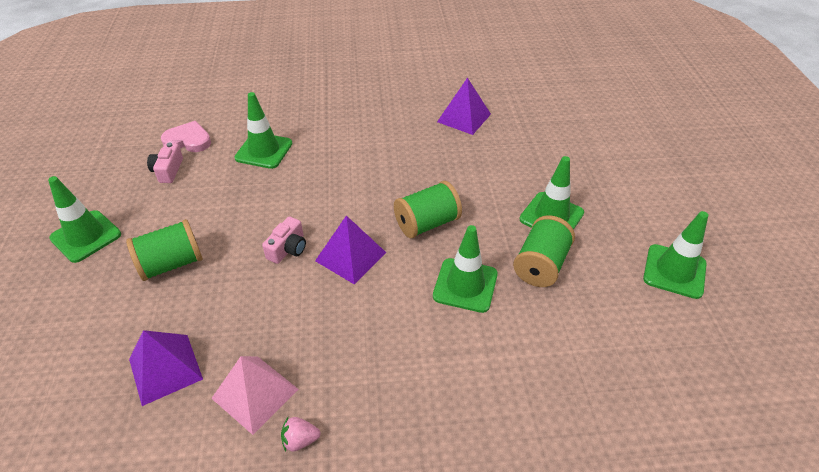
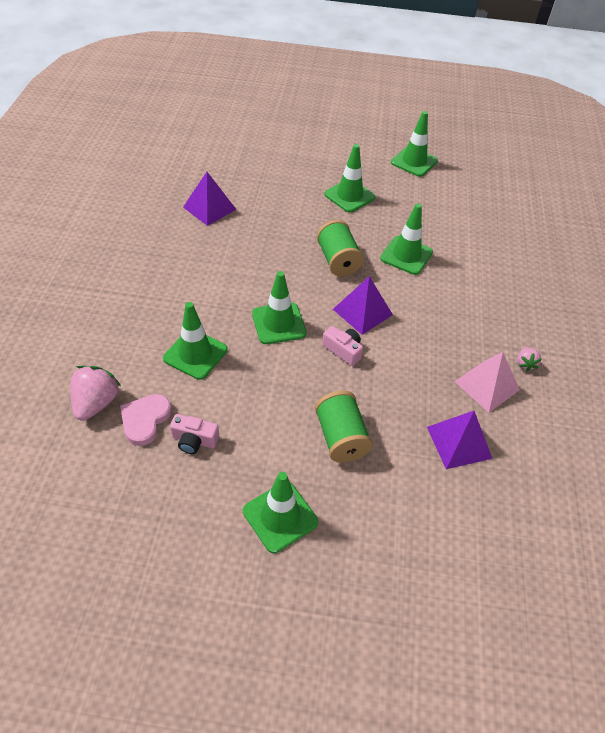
camera: 80 degrees left, 5 degrees up
(204, 113) = (96, 403): none -> pink strawberry
(315, 194) = (278, 323): none -> green traffic cone
(540, 265) = (395, 215): green spool -> none

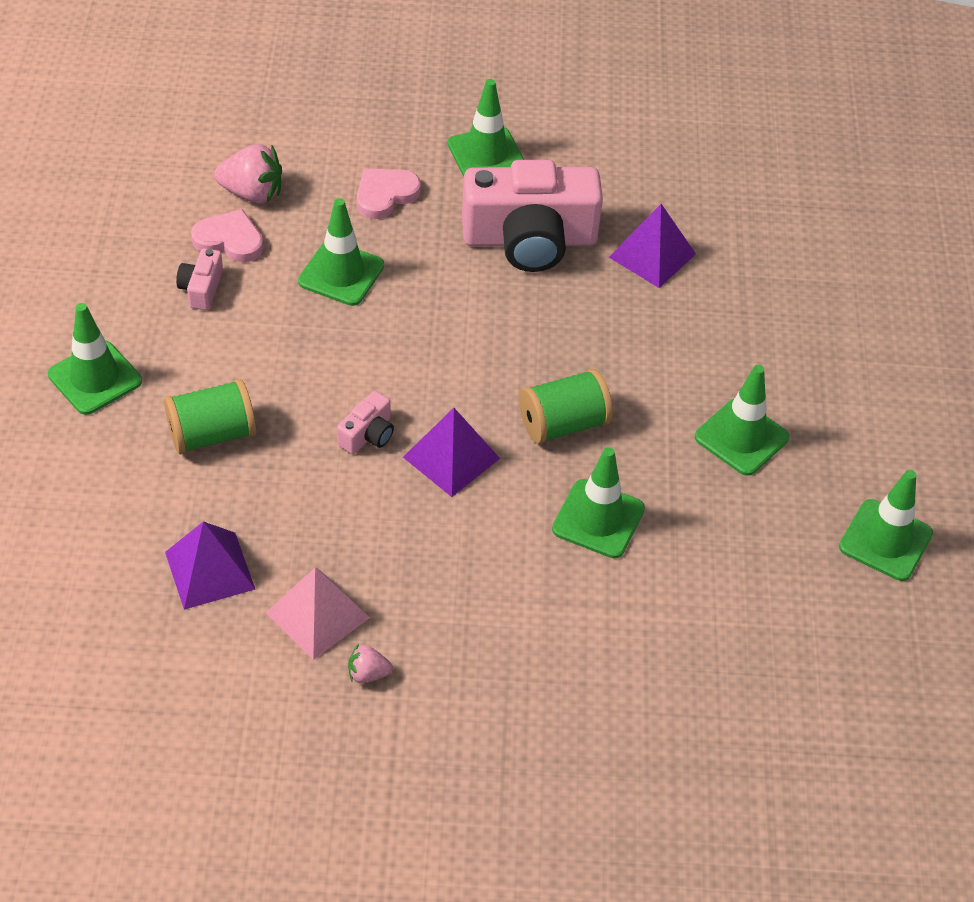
camera: 85 degrees right, 0 degrees up
(122, 324) = (385, 195): none -> pink heart
(184, 257) = (529, 239): none -> pink camera
(278, 323) = (411, 357): green traffic cone -> green traffic cone (486, 154)

